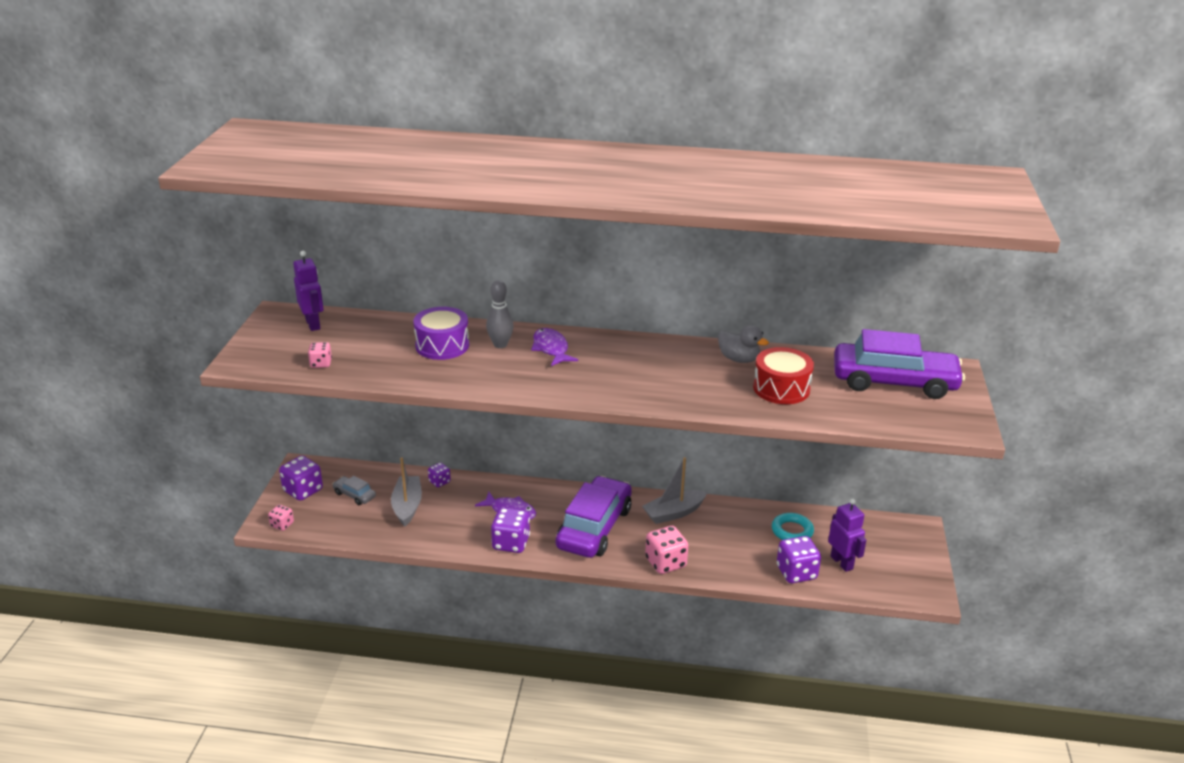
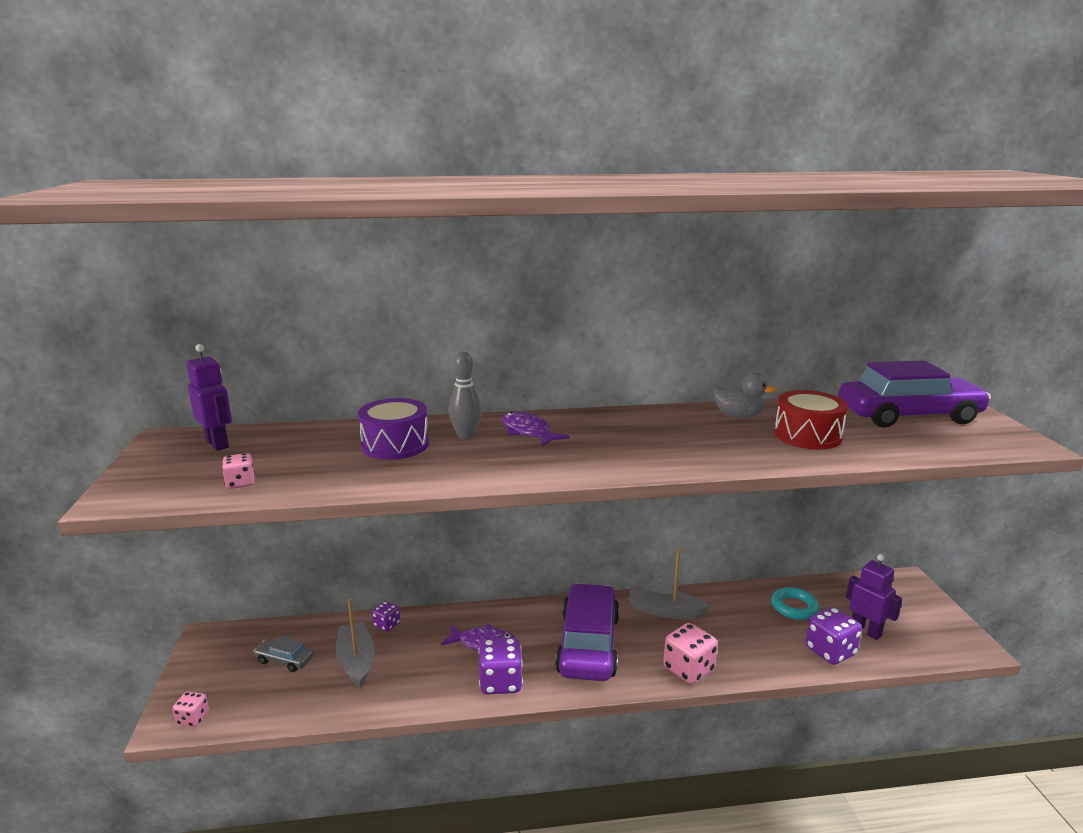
camera: 15 degrees left, 10 degrees down
(303, 490) = (214, 667): purple dice -> none
(674, 513) = (664, 611): grey boat -> grey boat turned 60 degrees clockwise

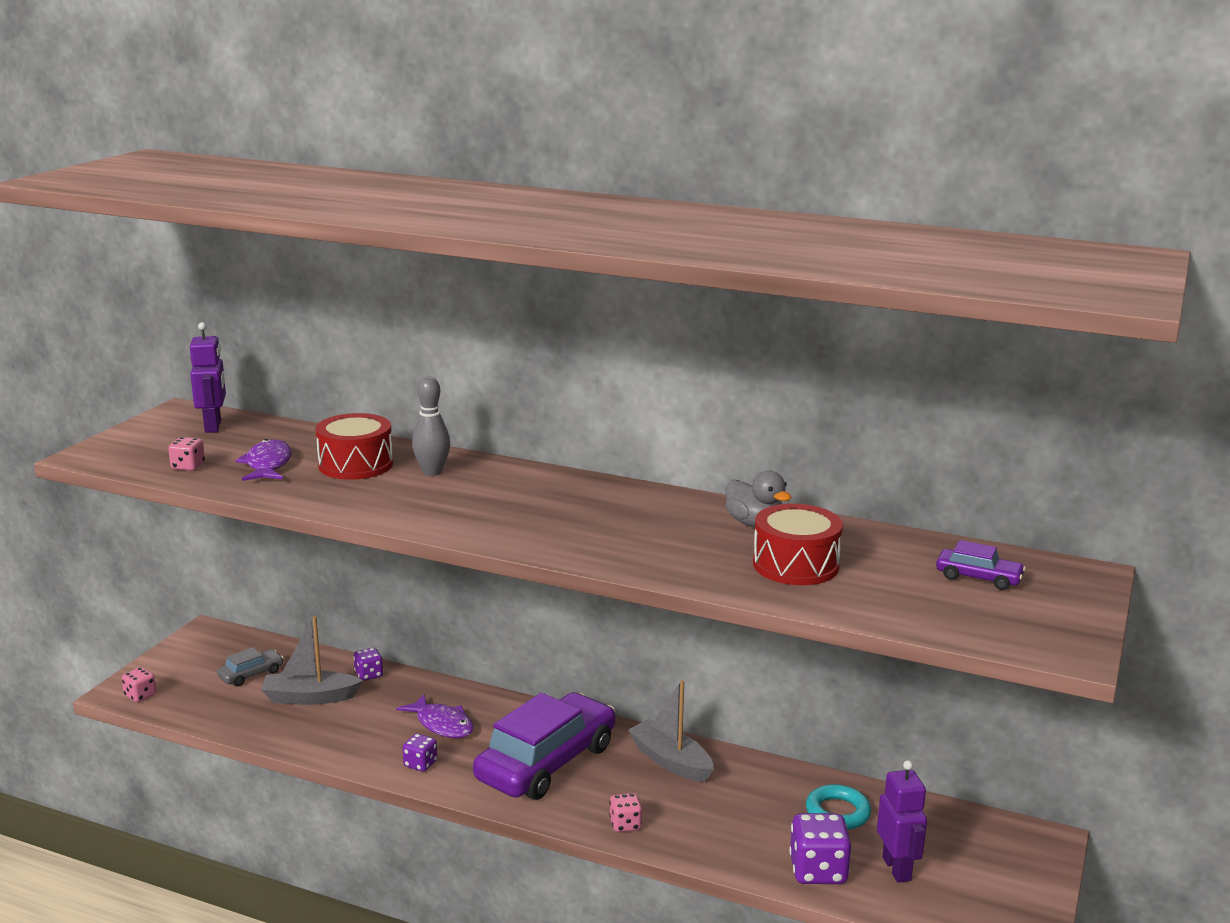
camera: 30 degrees right, 0 degrees up
(284, 660) = (251, 674): grey car -> grey car turned 90 degrees clockwise
(356, 661) = (310, 697): grey boat -> grey boat turned 105 degrees counterclockwise
(395, 445) = (355, 465): purple drum -> red drum
(500, 682) = (420, 764): purple dice -> purple dice, size x0.56
(528, 432) = (497, 483): purple fish -> purple fish (268, 465)
(688, 669) = (625, 824): pink dice -> pink dice, size x0.56
(908, 415) = (978, 578): purple car -> purple car, size x0.43

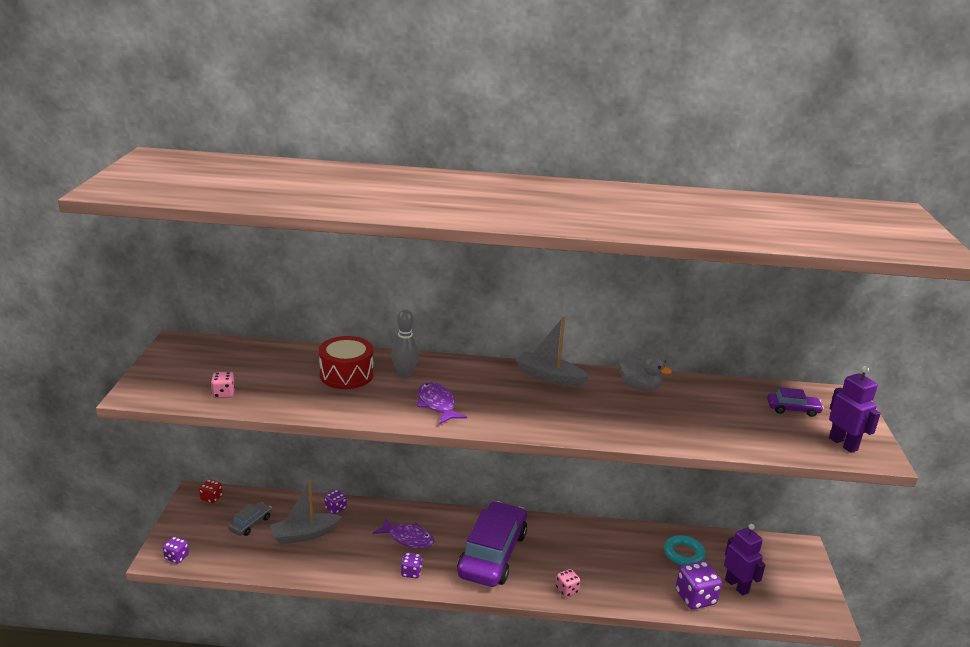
camera: 20 degrees left, 5 degrees up
(140, 695) = (177, 557): pink dice -> purple dice
(213, 426) = (214, 353): purple robot -> purple robot (843, 444)
(222, 639) = (211, 498): none -> red dice
(268, 465) = (282, 383): purple fish -> purple fish (437, 404)
(671, 761) = (568, 537): grey boat -> grey boat (549, 377)
(795, 565) = (687, 416): red drum -> none

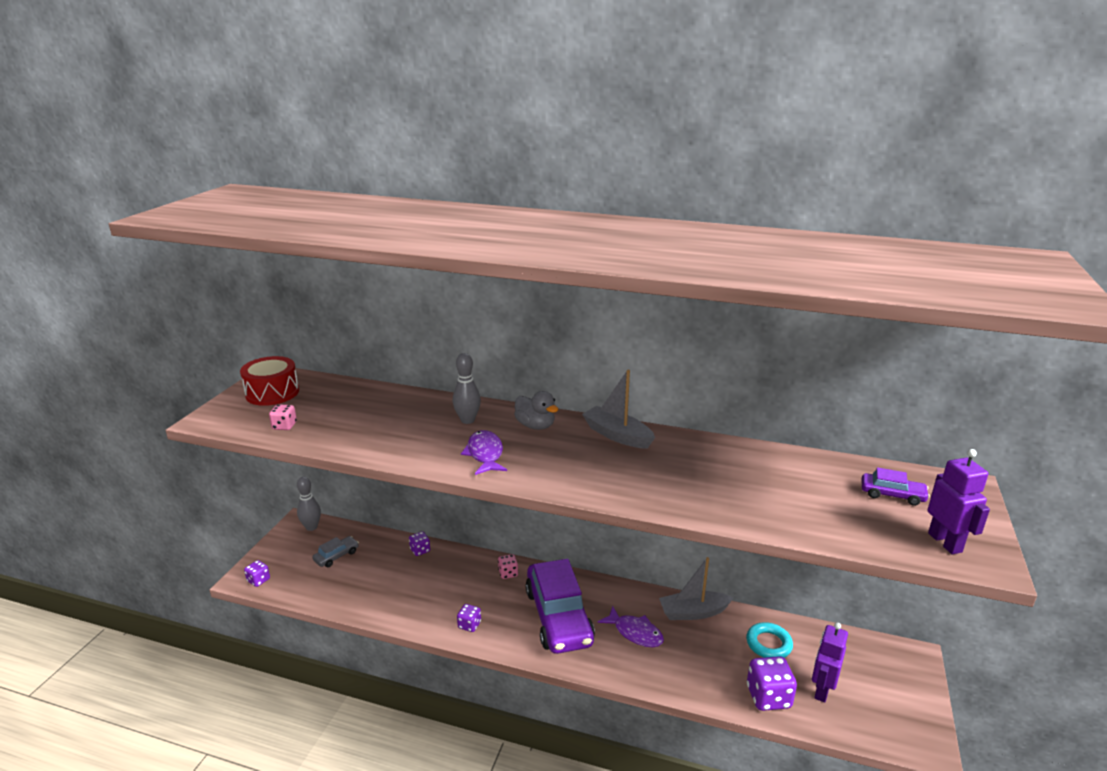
camera: 15 degrees right, 0 degrees up
(211, 498) = (311, 527): red dice -> grey bowling pin
(304, 535) = (381, 573): grey boat -> grey boat (693, 612)
(346, 375) = (410, 417): red drum -> red drum (272, 393)
(408, 538) = (478, 589): purple fish -> purple fish (635, 633)
(492, 554) = (558, 617): purple car -> purple car turned 135 degrees clockwise
(567, 590) = (625, 667): pink dice -> pink dice (508, 573)
(640, 387) = (714, 454): grey duck -> grey duck (535, 426)
(737, 586) = (822, 690): purple robot -> purple robot turned 135 degrees counterclockwise

